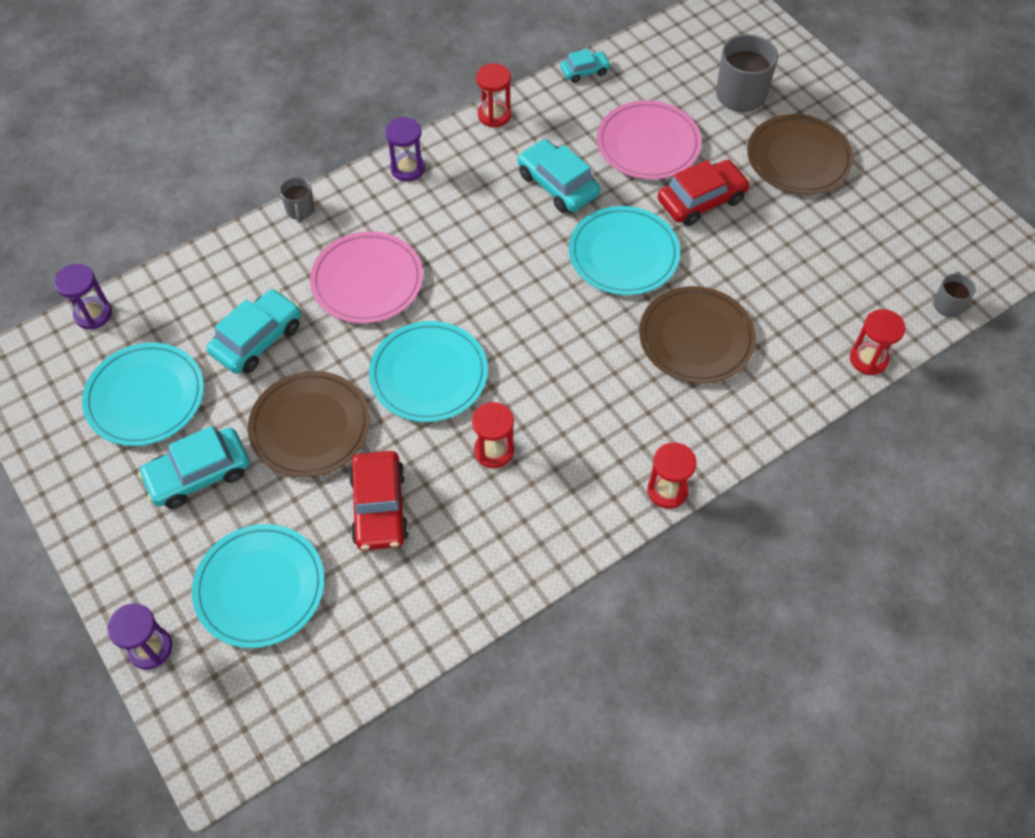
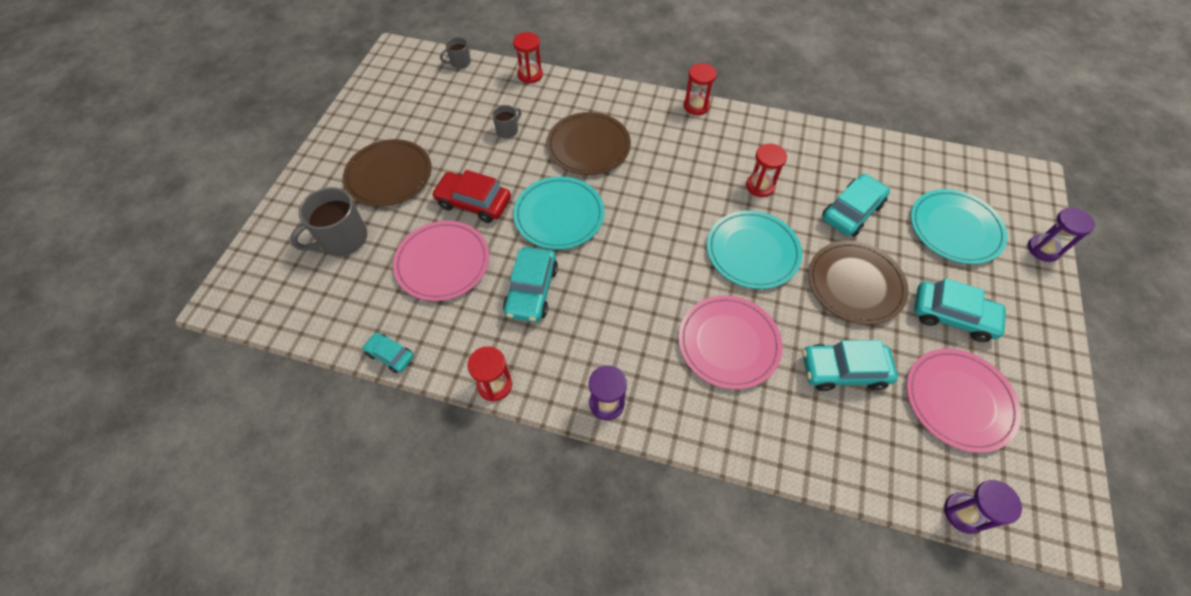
camera: 130 degrees left, 0 degrees up
(145, 397) = (959, 400): turquoise plate -> pink plate
(300, 210) = (721, 448): grey mug -> grey mug (508, 130)
(379, 507) = (851, 211): red car -> turquoise car

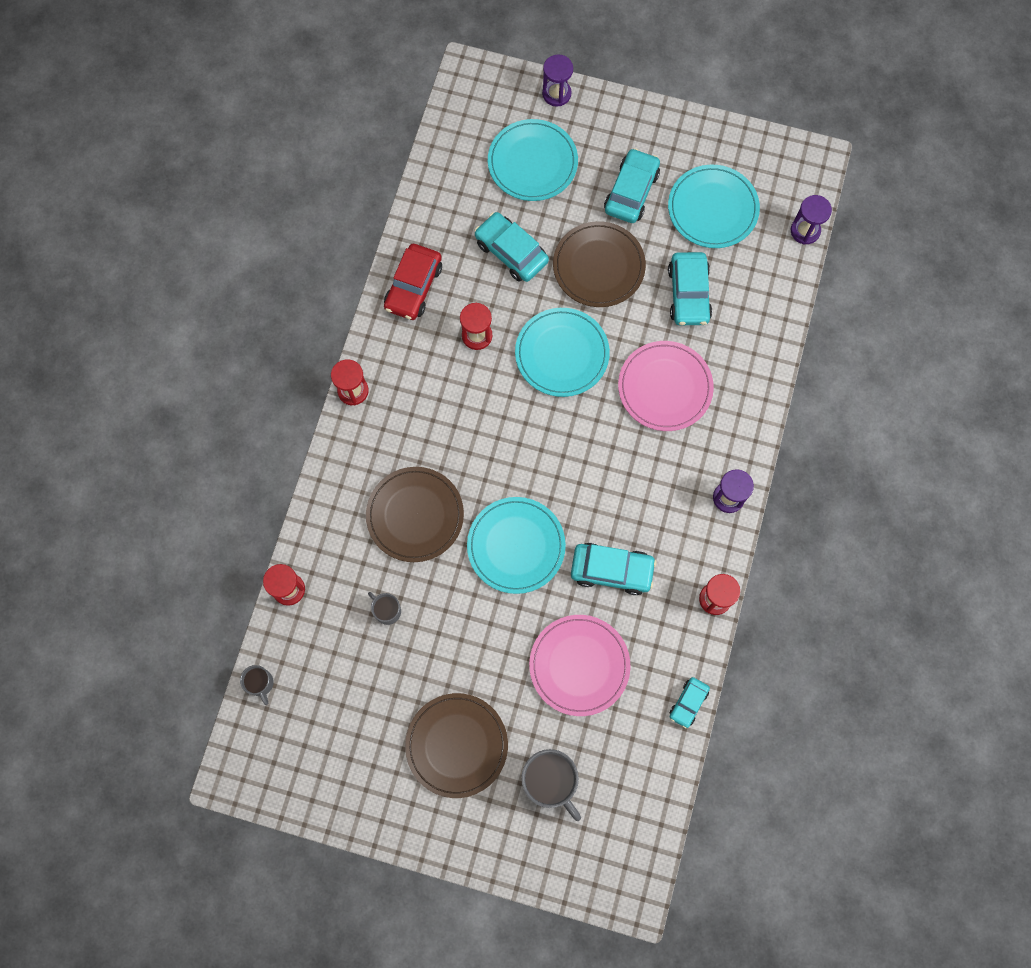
camera: 90 degrees left, 15 degrees up
(473, 203) = (498, 640): red car -> red car (413, 287)
(959, 400) = (712, 208): pink plate -> turquoise plate

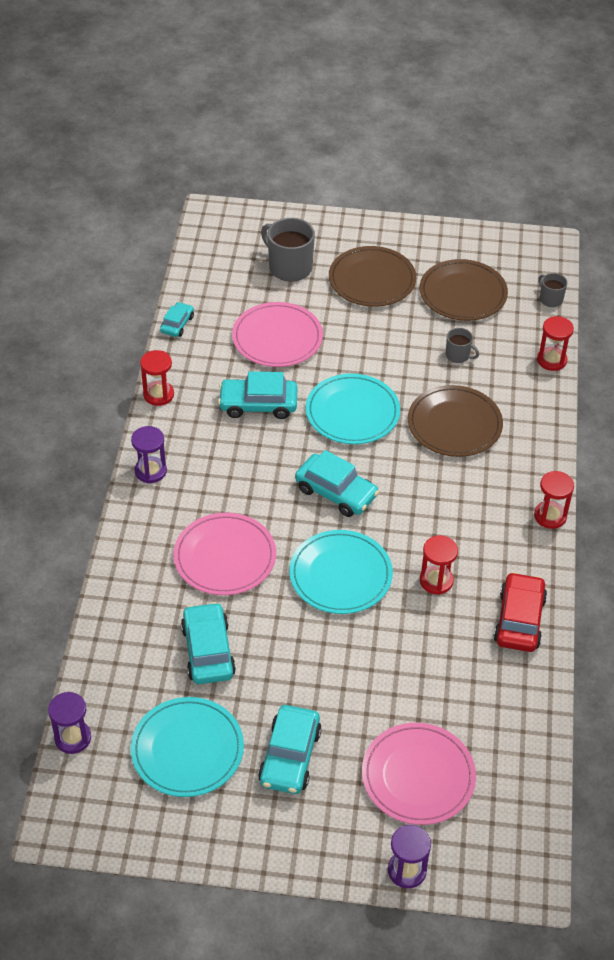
camera: 170 degrees right, 25 degrees down
(511, 252) = (419, 669): turquoise car -> turquoise car (336, 492)
(532, 162) = (418, 776): turquoise plate -> pink plate
(598, 266) = (315, 667): brown plate -> brown plate (463, 293)

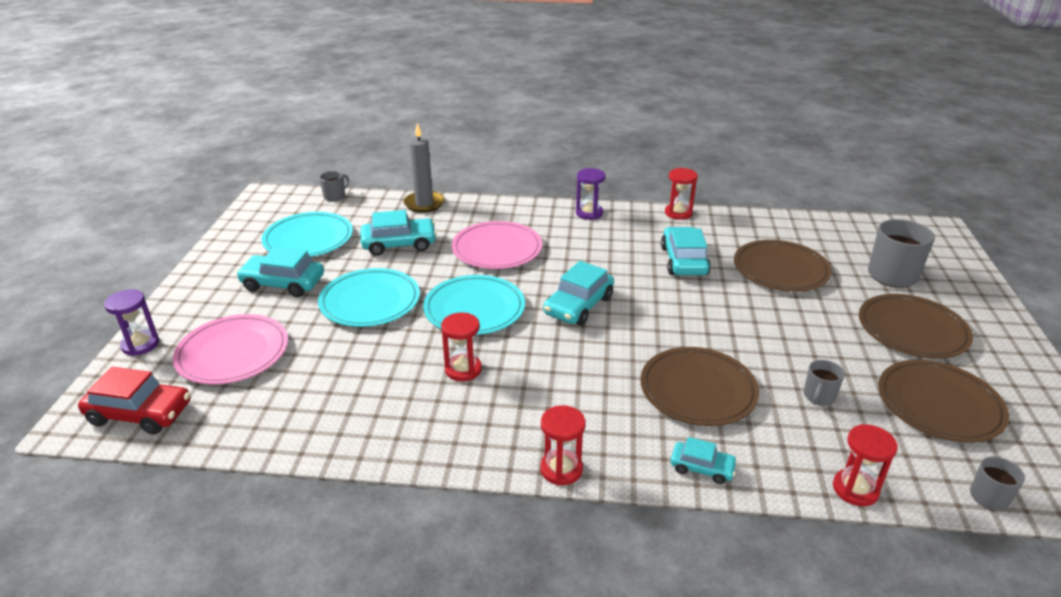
camera: 90 degrees right, 15 degrees down
(73, 738) = (335, 196): purple hourglass -> grey mug
(108, 633) = (424, 204): none -> grey candle
(177, 324) = (770, 218): turquoise car -> turquoise car (702, 468)
(277, 338) = (780, 269): pink plate -> brown plate
(352, 412) = (692, 315): turquoise plate -> turquoise plate (370, 301)
(519, 620) = (402, 432): red car -> red car (140, 413)

